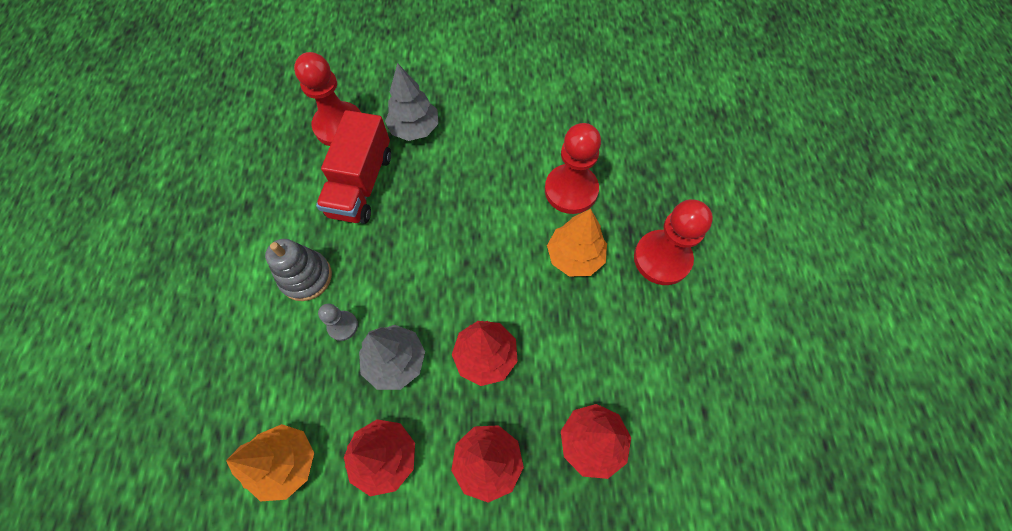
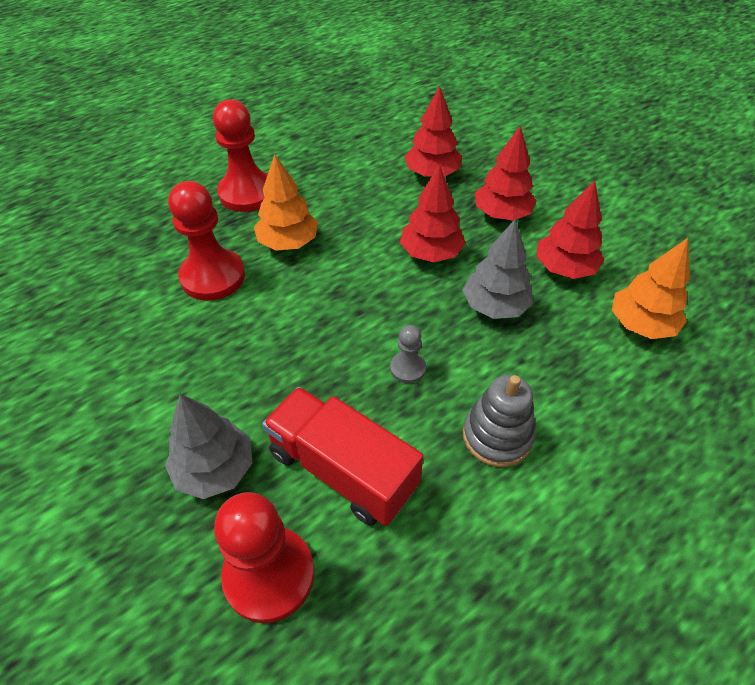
camera: 125 degrees left, 15 degrees down
(343, 326) = (508, 365): grey pawn -> grey pawn (407, 368)
(361, 184) = (342, 470): red truck -> red truck turned 120 degrees counterclockwise

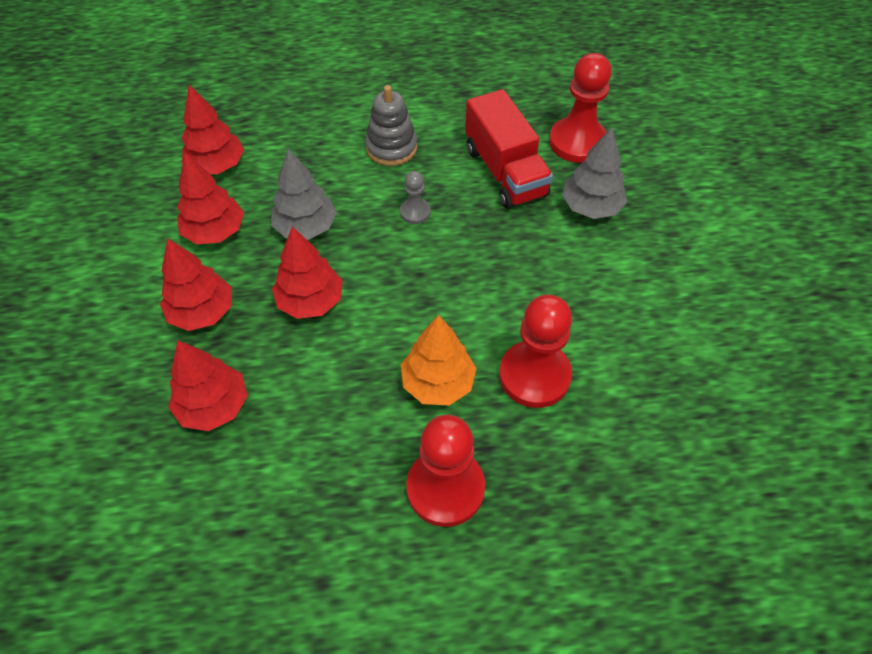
camera: 150 degrees left, 5 degrees up
(640, 324) = (217, 166): orange tree -> red tree

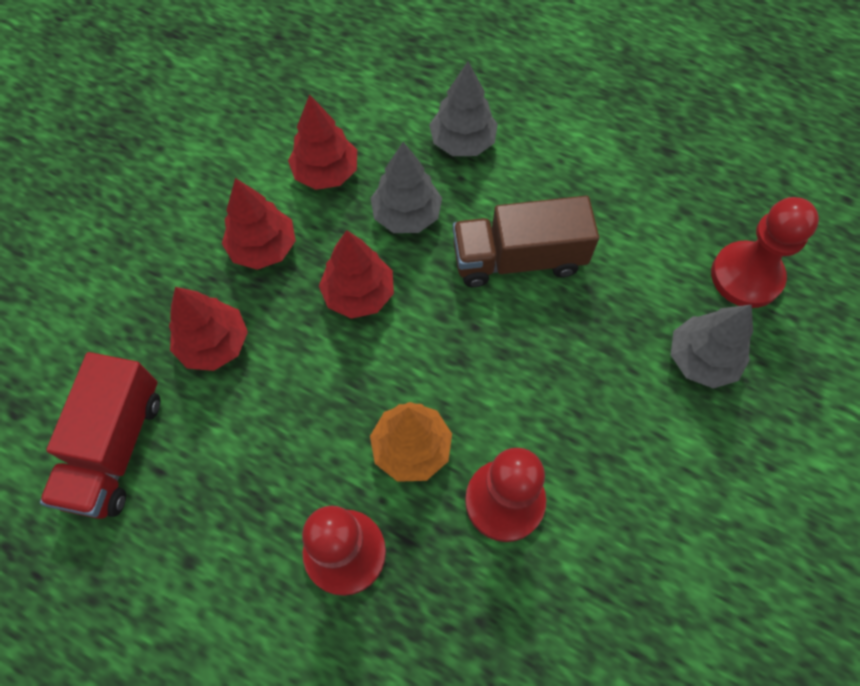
camera: 35 degrees right, 10 degrees up
(217, 166) = (372, 104): red tree -> none
(311, 157) = (462, 142): none -> grey tree
(391, 148) = (546, 174): grey stacking toy -> none
(415, 212) = (518, 259): grey pawn -> brown truck
(505, 172) = (641, 266): red truck -> red truck (115, 448)

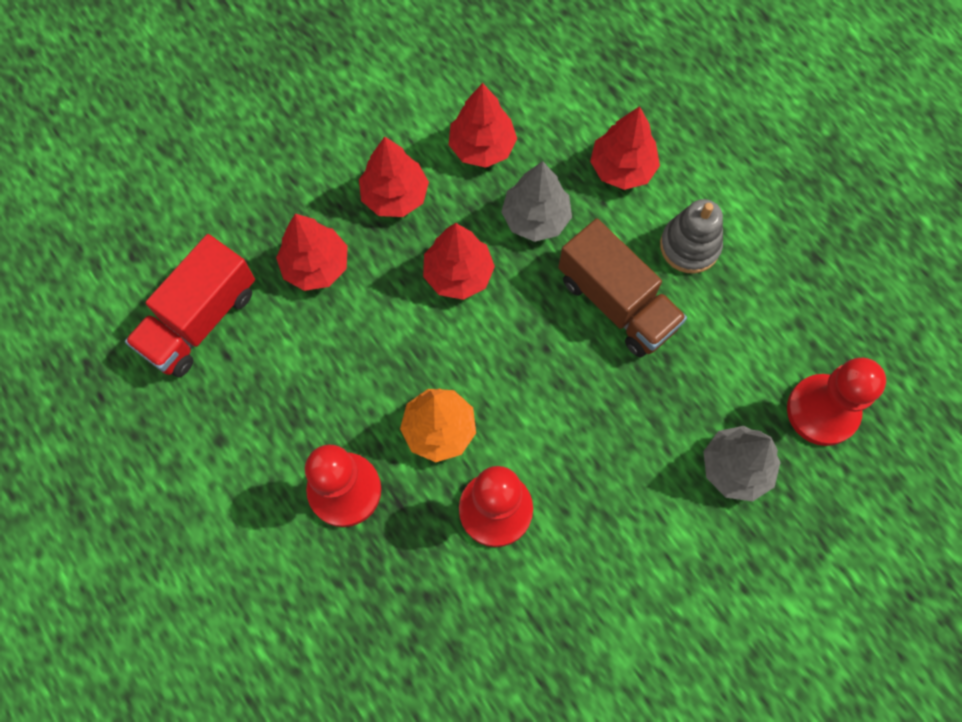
camera: 25 degrees right, 5 degrees up
(462, 142) = (622, 168): grey tree -> red tree
(518, 259) = (617, 302): brown truck -> brown truck turned 150 degrees counterclockwise
(556, 184) = (689, 246): none -> grey stacking toy

